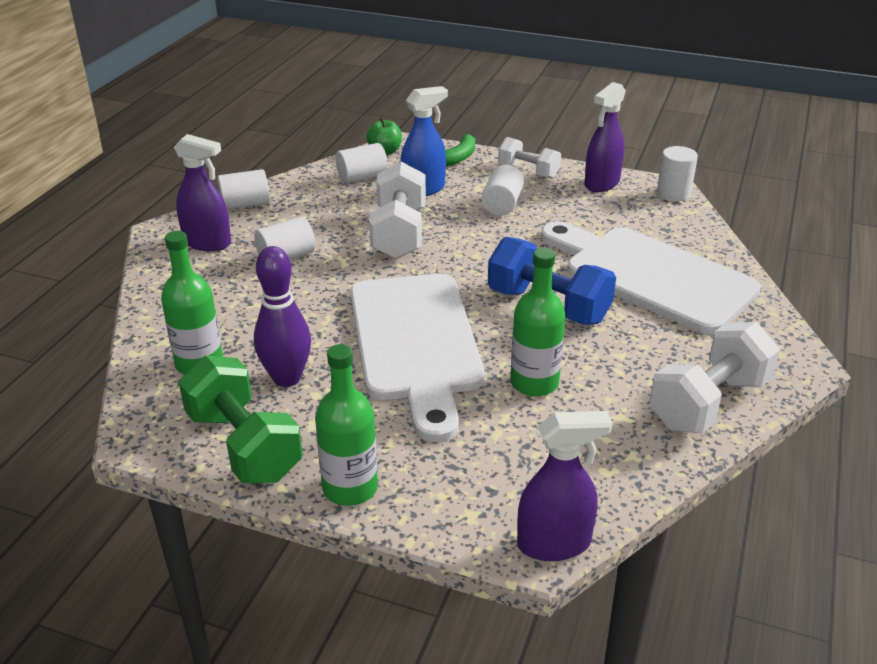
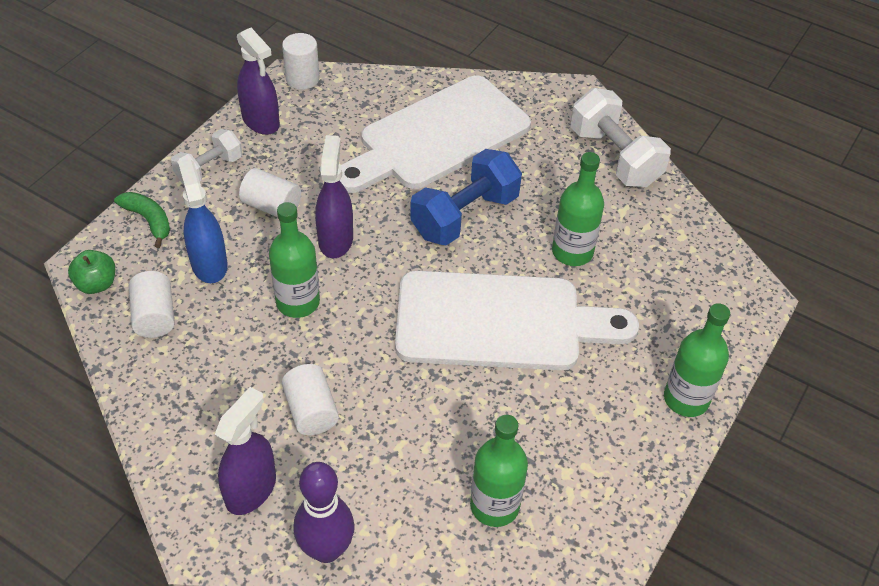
camera: 80 degrees left, 15 degrees up
(244, 445) = (624, 472): green dumbbell -> none
(245, 204) = (170, 443): white cylinder -> none
(287, 378) = (533, 430): purple bowling pin -> purple bowling pin (326, 549)
(399, 233) = (298, 302): white dumbbell -> green bottle
(554, 543) = (752, 284): purple spray bottle -> purple spray bottle (335, 239)

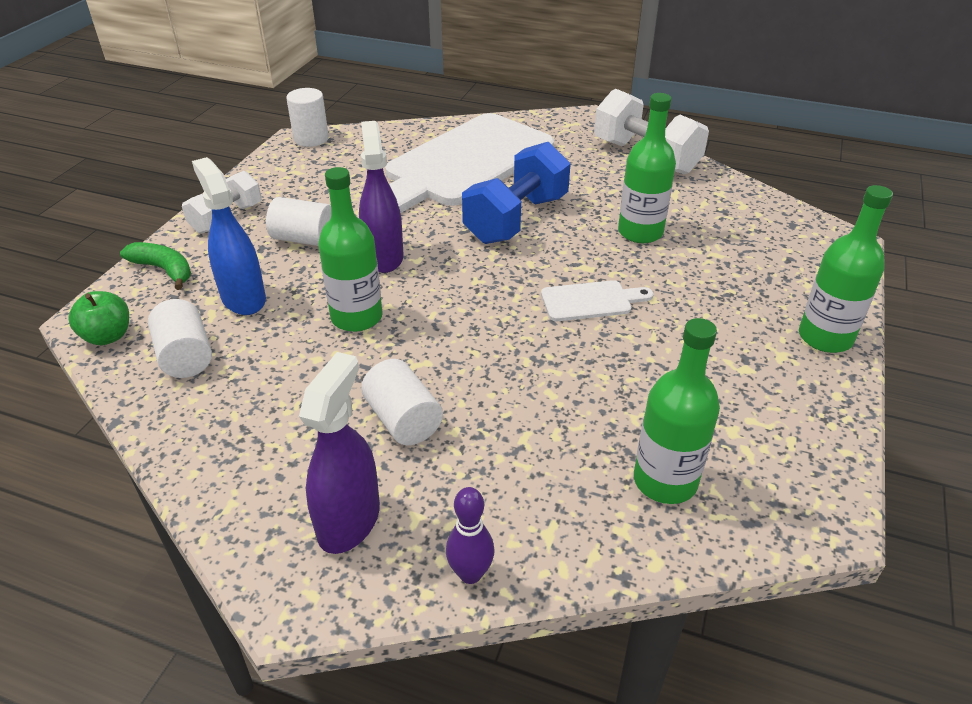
camera: 10 degrees left, 10 degrees down
(261, 121) = (275, 175): purple spray bottle -> none
(326, 549) = (470, 573): purple bowling pin -> purple bowling pin, size x0.58
(499, 322) = (591, 301): white cutting board -> white cutting board, size x0.41

